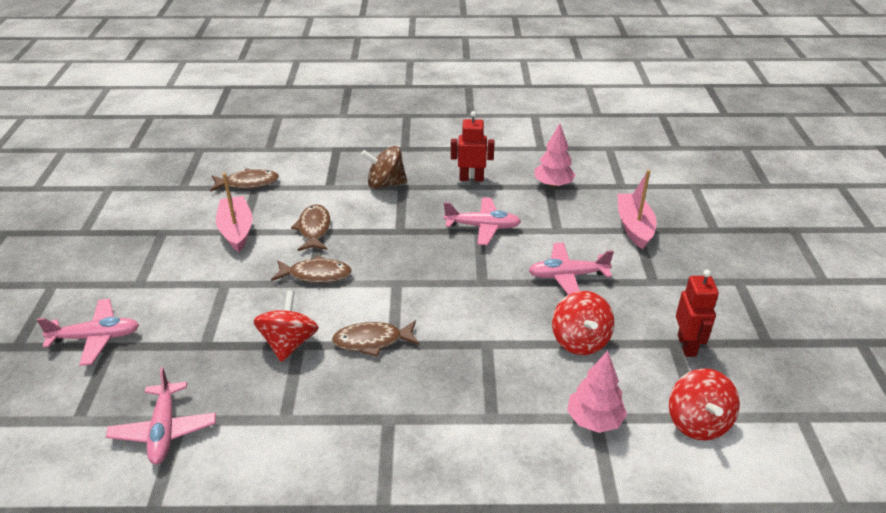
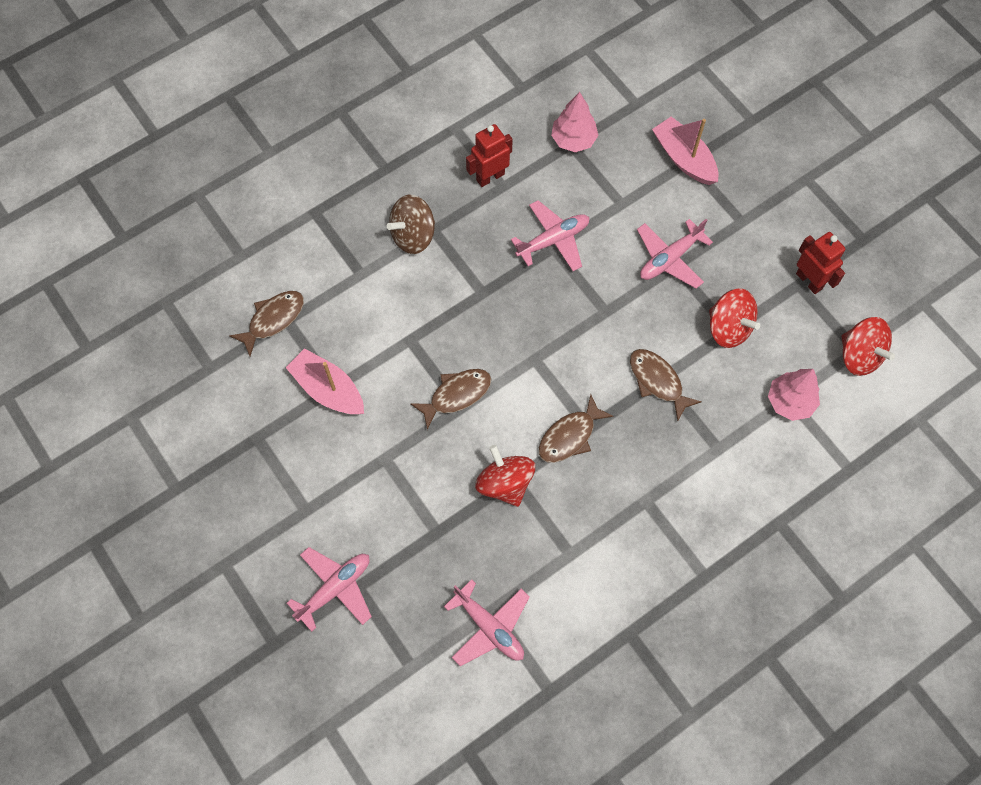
camera: 35 degrees left, 30 degrees up
(314, 229) = (401, 341): brown fish -> brown fish (657, 381)

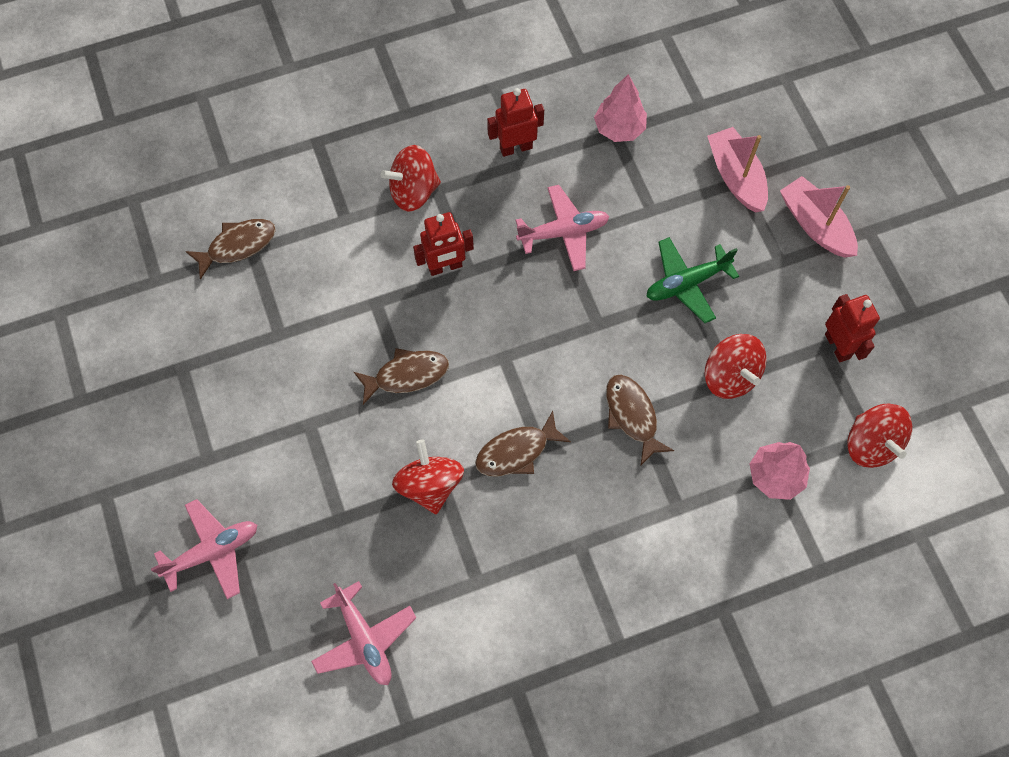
camera: 15 degrees right, 0 degrees up
(328, 389) = (272, 334): pink boat -> pink boat (815, 225)
(413, 235) = (413, 191): brown spinning top -> red spinning top
(461, 294) = (445, 267): none -> red robot
(670, 258) = (687, 283): pink plane -> green plane

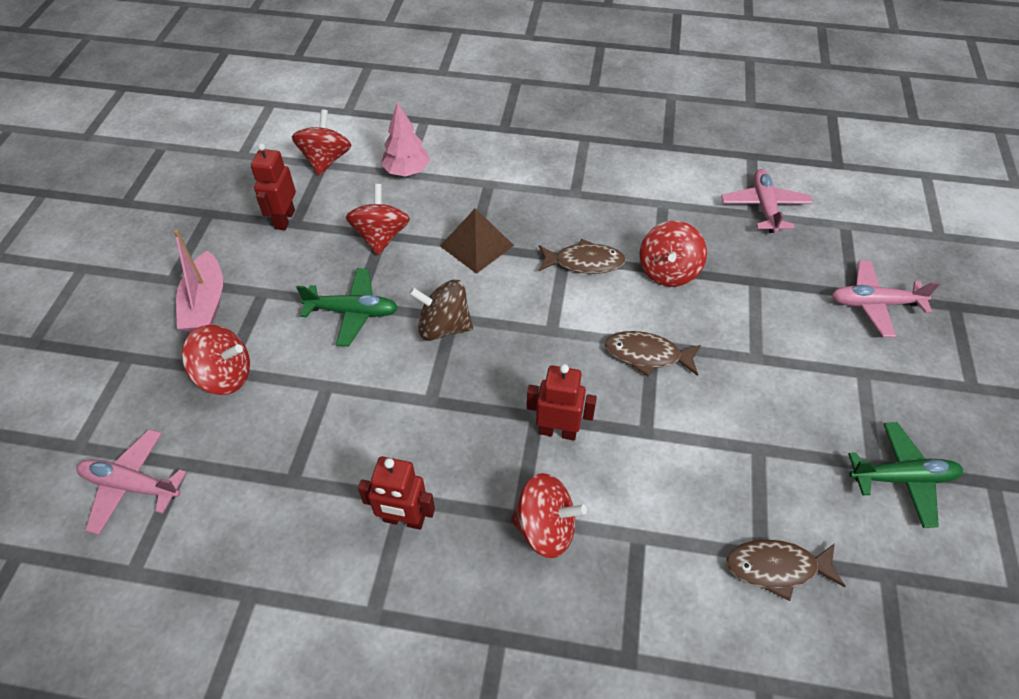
camera: 150 degrees left, 15 degrees down
(156, 366) = (902, 478): none -> green plane
(563, 232) = (422, 406): pink plane -> pink plane (132, 485)
(598, 310) = (443, 327): none -> brown spinning top
(619, 128) = (283, 482): pink tree -> none
(632, 416) = (477, 245): brown fish -> brown pyramid
(736, 177) = (225, 376): pink boat -> red spinning top

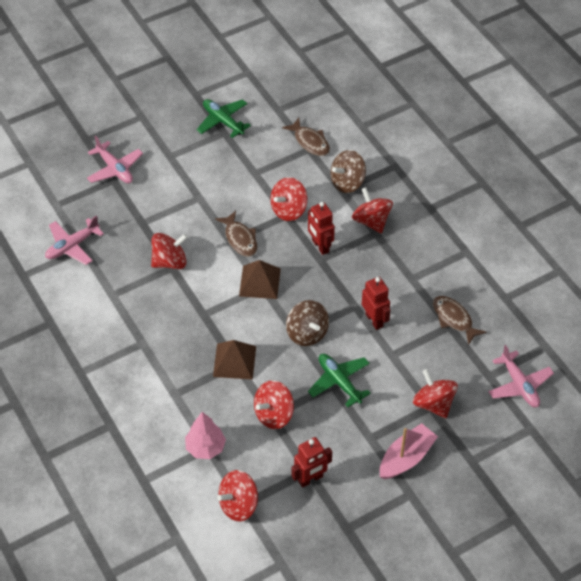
camera: 130 degrees left, 0 degrees up
(404, 520) = (420, 271): red robot -> red robot (374, 320)
(560, 332) = (260, 282): none -> brown pyramid
(584, 262) = (199, 302): brown fish -> brown fish (454, 319)
(647, 555) = (347, 182): none -> brown spinning top
(653, 440) = (289, 210): none -> red spinning top

